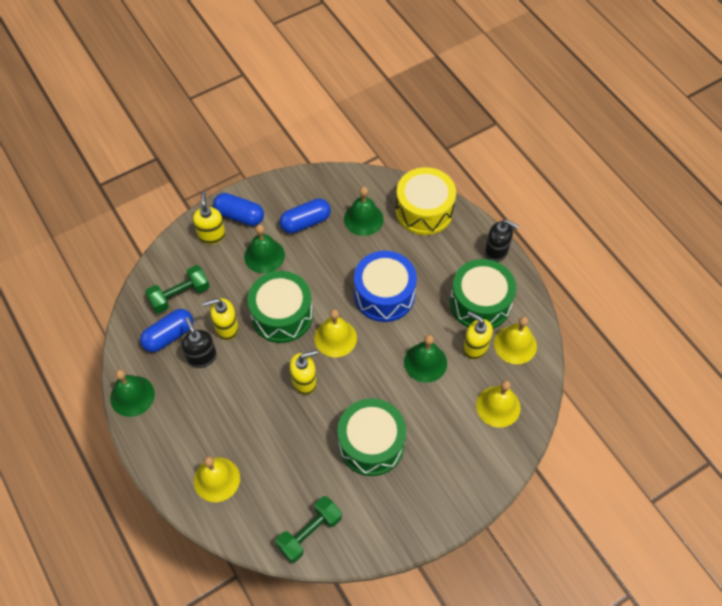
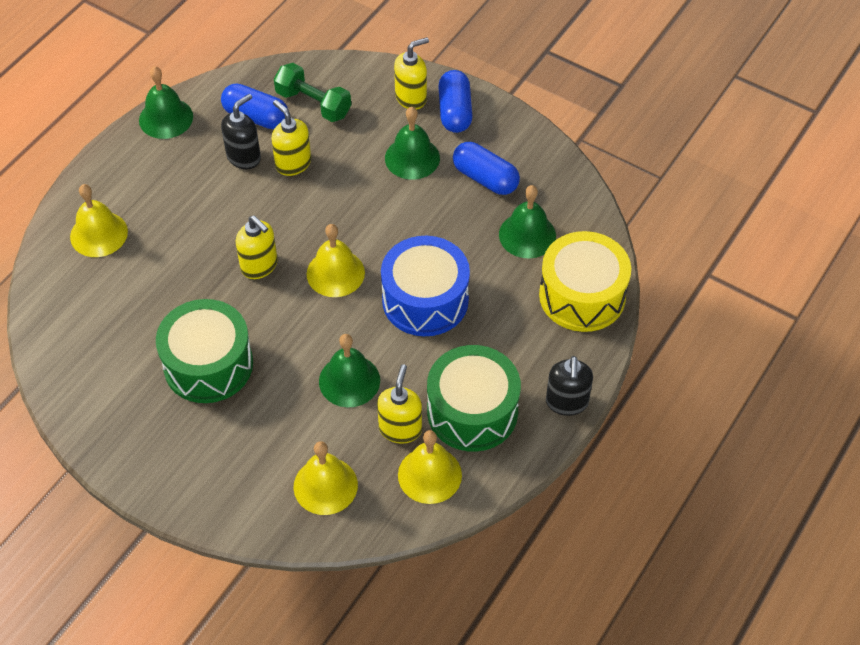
camera: 65 degrees right, 5 degrees down
(282, 315) = (338, 208): green drum -> none
(309, 533) = (69, 346): green dumbbell -> none

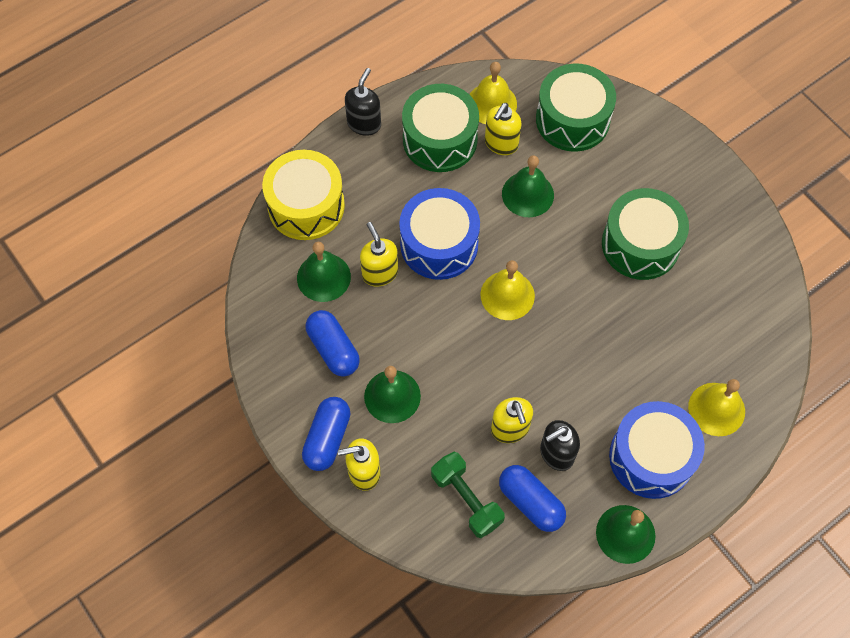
camera: 160 degrees left, 10 degrees up
(155, 178) = (651, 457): none -> blue drum
(259, 266) = (573, 324): yellow soap dispenser -> yellow soap dispenser (380, 273)
(325, 485) = (572, 119): yellow bell -> green drum

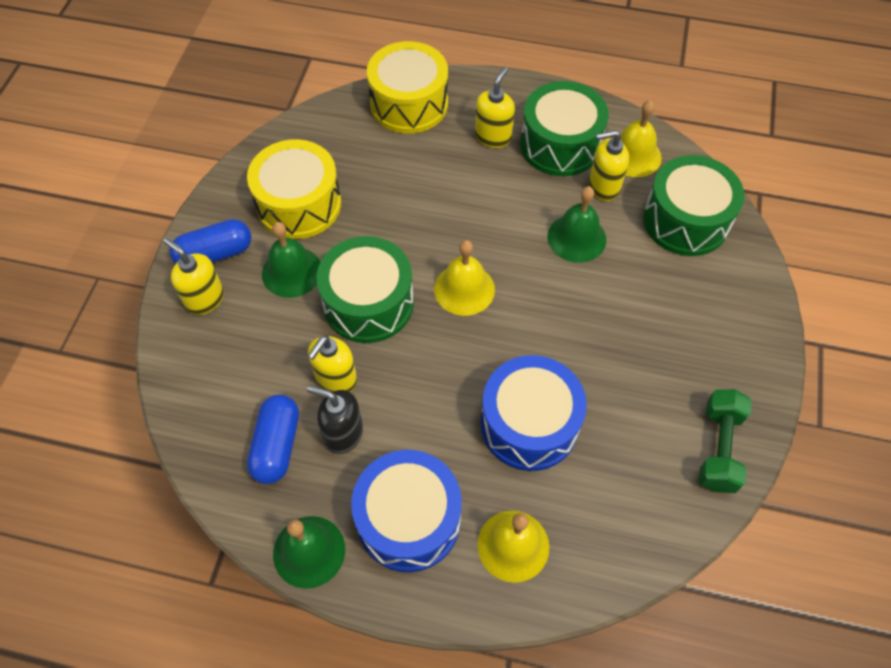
camera: 50 degrees right, 5 degrees down
(323, 277) = (357, 156): green bell -> none
(333, 349) = (299, 204): blue capsule -> yellow drum
(364, 124) = (520, 89): black soap dispenser -> none
(380, 273) = (397, 188): yellow soap dispenser -> yellow soap dispenser (493, 137)
(439, 244) = (463, 209): blue drum -> blue drum (529, 424)
(466, 499) = (239, 392): green dumbbell -> green dumbbell (718, 448)
(640, 244) = (620, 357): green drum -> green drum (368, 303)

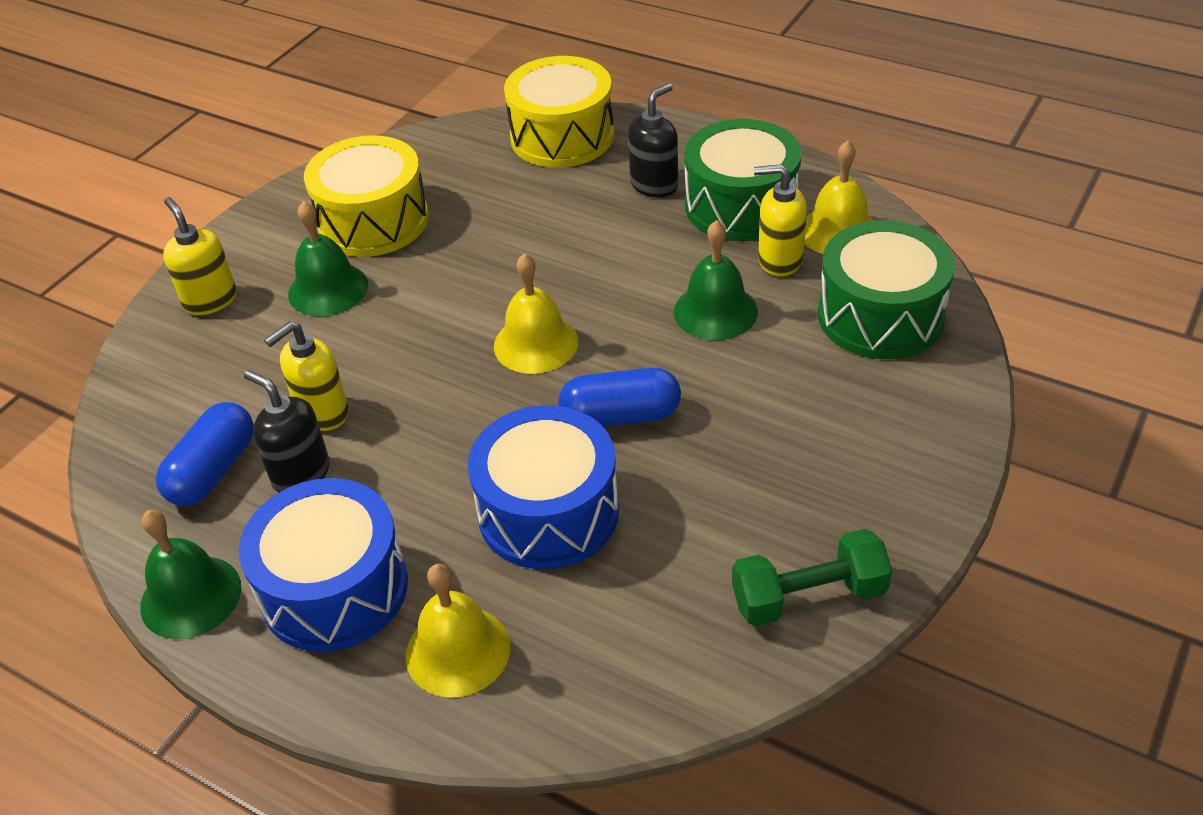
camera: 20 degrees right, 15 degrees down
(215, 254) = (247, 256): blue capsule -> blue capsule (620, 416)
(368, 303) = (405, 338): green drum -> none
(493, 137) = (654, 185): yellow soap dispenser -> black soap dispenser
(718, 448) = (808, 596): green dumbbell -> green dumbbell turned 45 degrees clockwise

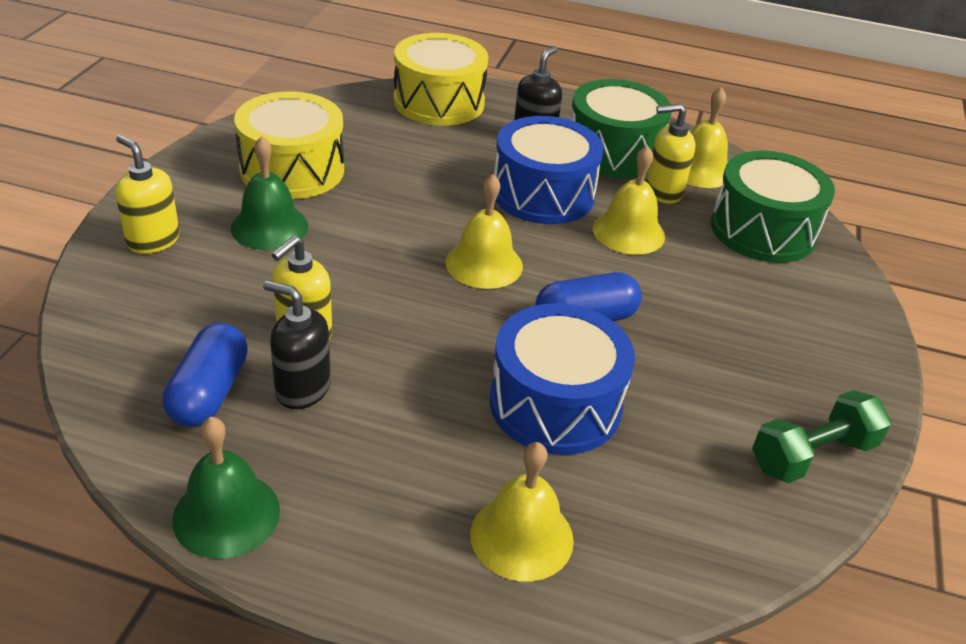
camera: 20 degrees left, 5 degrees down
(334, 589) = (376, 492): blue drum -> blue drum (543, 194)
(715, 311) = (628, 232): green bell -> yellow bell

